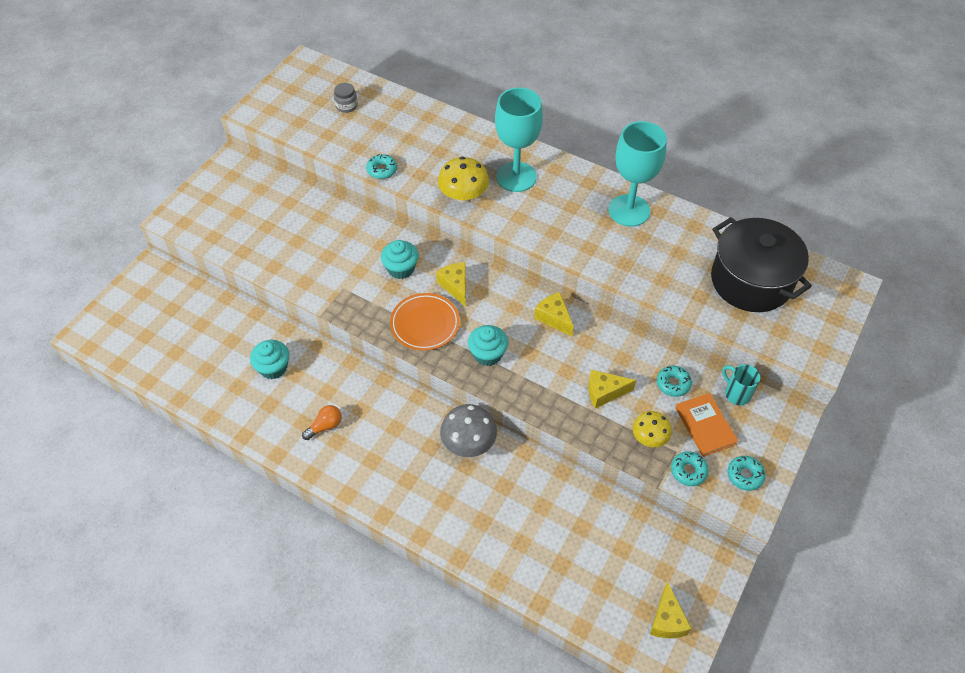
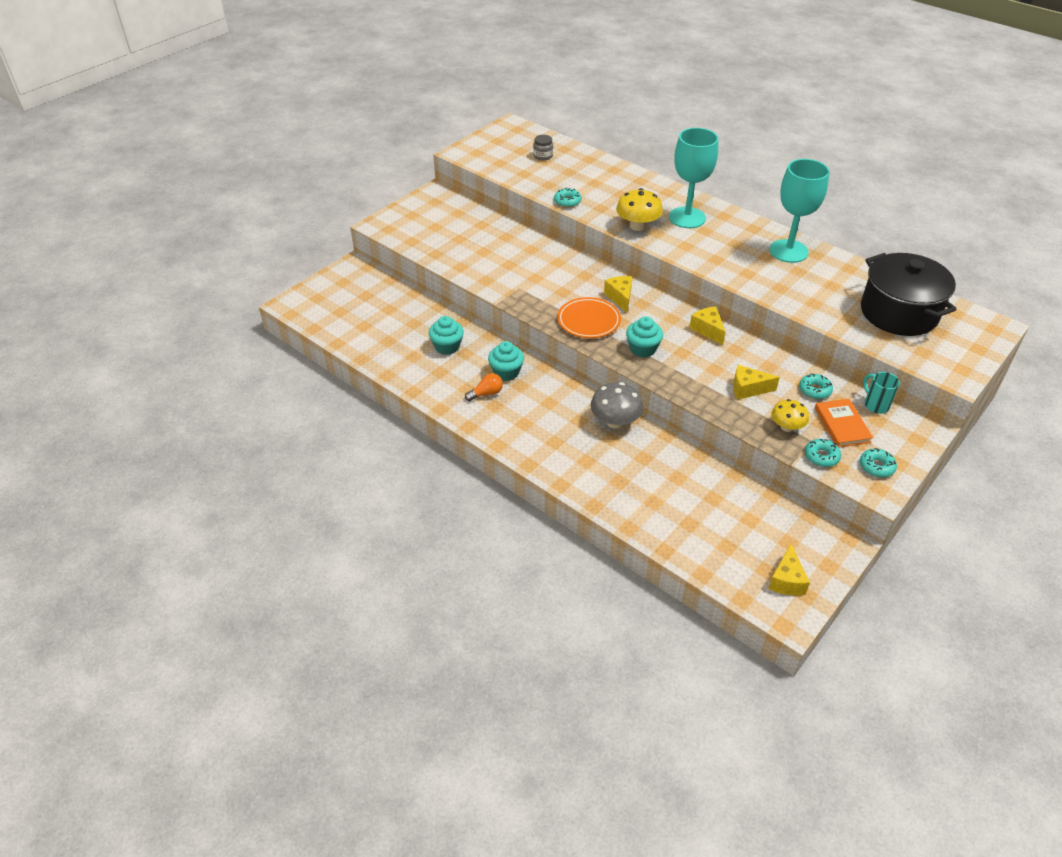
camera: 10 degrees right, 10 degrees down
(401, 268) = (573, 280): turquoise cupcake -> turquoise cupcake (506, 372)

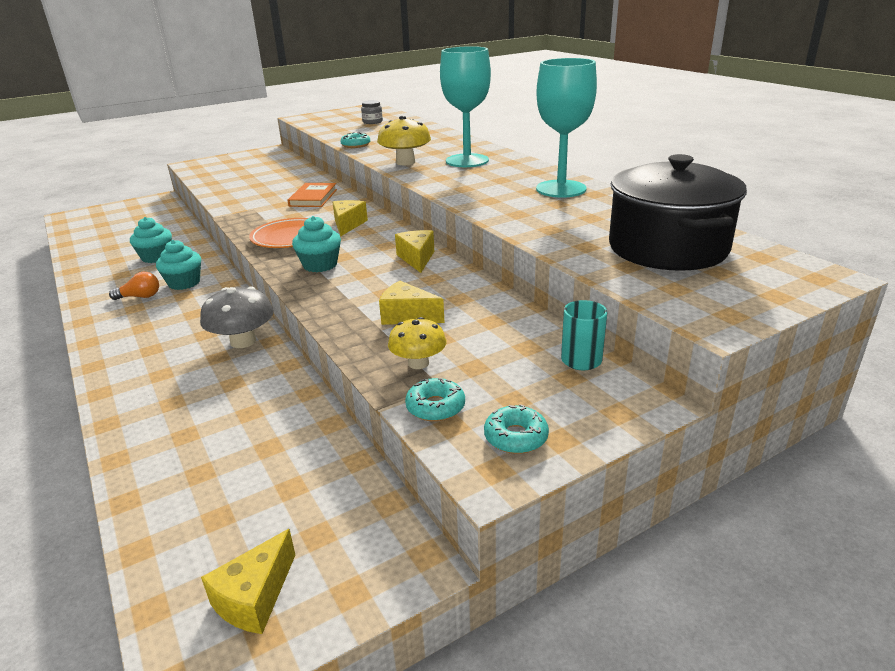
camera: 20 degrees right, 15 degrees down
(814, 390) = (500, 330): turquoise donut -> none
(842, 425) = (505, 374): orange book -> orange book (313, 198)

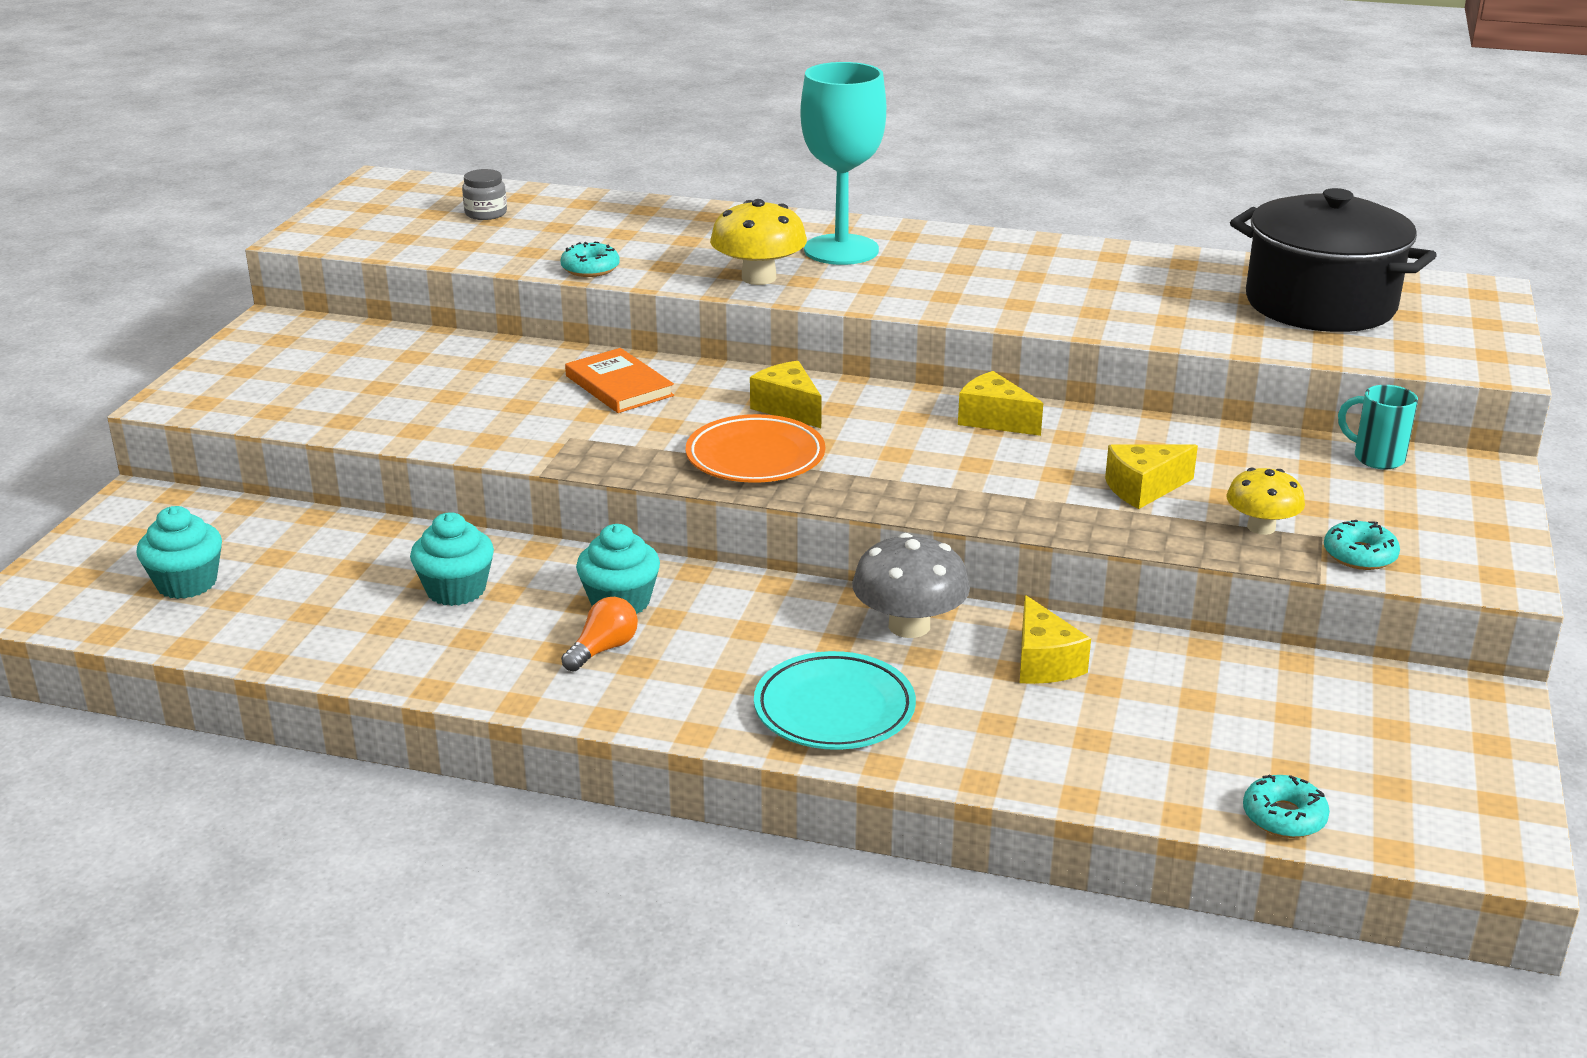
camera: 45 degrees left, 0 degrees up
(141, 360) = (834, 709): none -> turquoise plate
(254, 598) = (1443, 791): yellow cheese -> yellow cheese (1043, 662)
(320, 265) = (897, 475): turquoise cupcake -> turquoise cupcake (187, 583)
(516, 437) = (1462, 545): turquoise donut -> turquoise donut (1284, 817)
(561, 189) = (1062, 261): turquoise goblet -> none

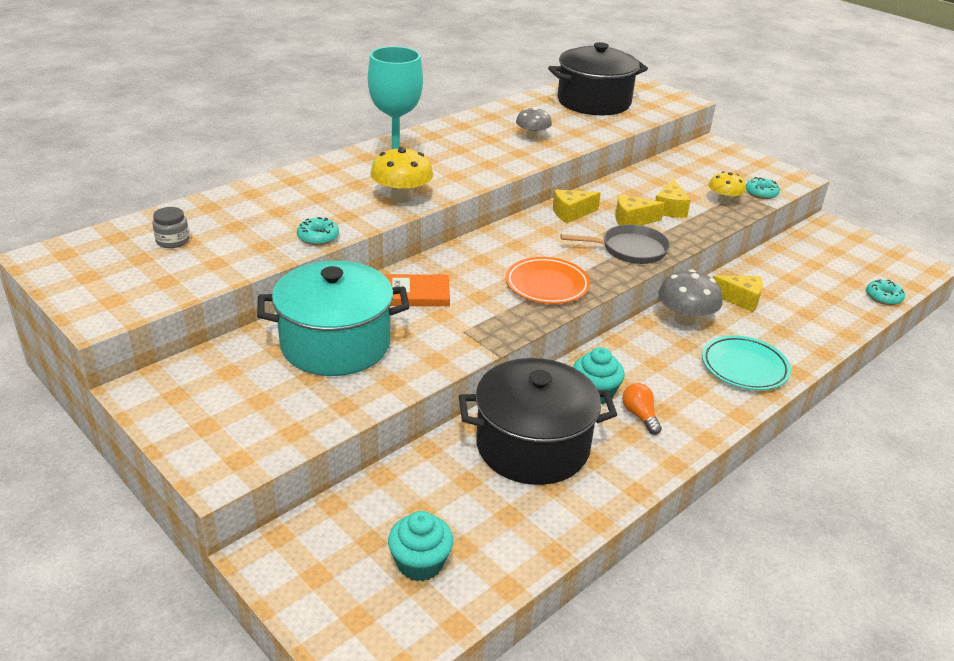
camera: 60 degrees left, 5 degrees up
(456, 379) = (335, 344): none -> turquoise pot
(456, 590) = (532, 446): turquoise cupcake -> black pot
(788, 408) = (501, 257): yellow cheese -> yellow cheese (632, 220)
(950, 489) = (630, 249): none -> grey pan
(1093, 297) = (532, 136): none -> grey mushroom
(1376, 458) = (686, 157): turquoise mug -> none

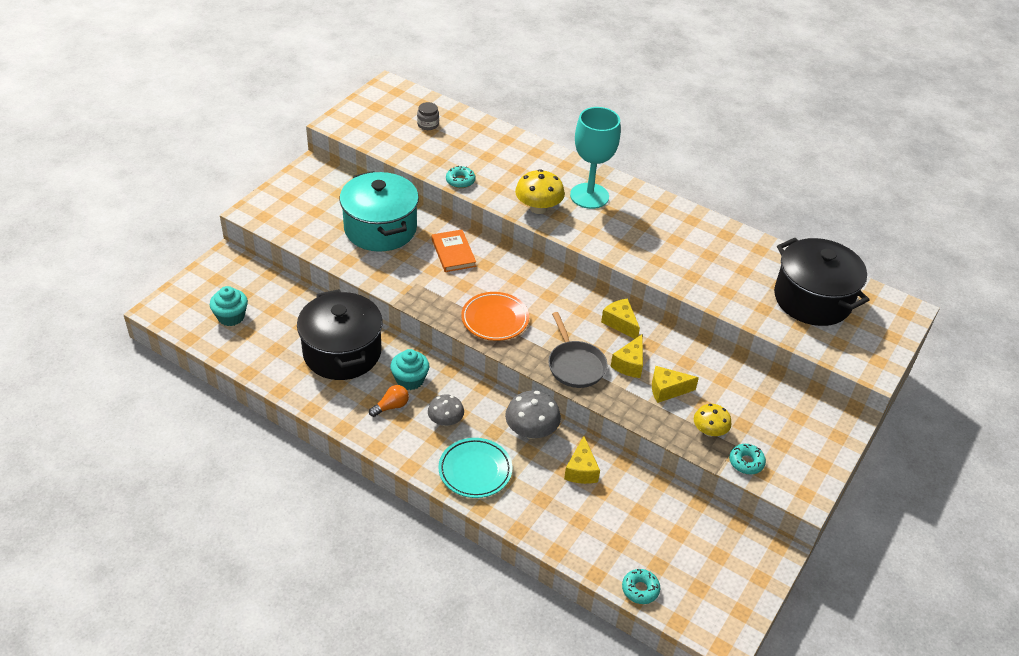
camera: 75 degrees right, 10 degrees up
(532, 136) = (697, 265): grey mushroom -> grey mushroom (445, 421)
(632, 220) = (629, 364): yellow cheese -> yellow cheese turned 135 degrees counterclockwise

